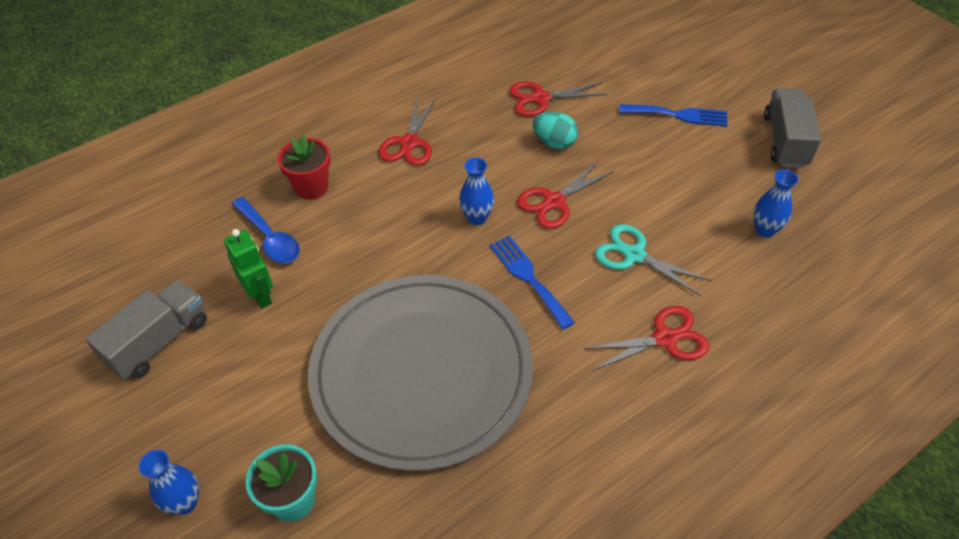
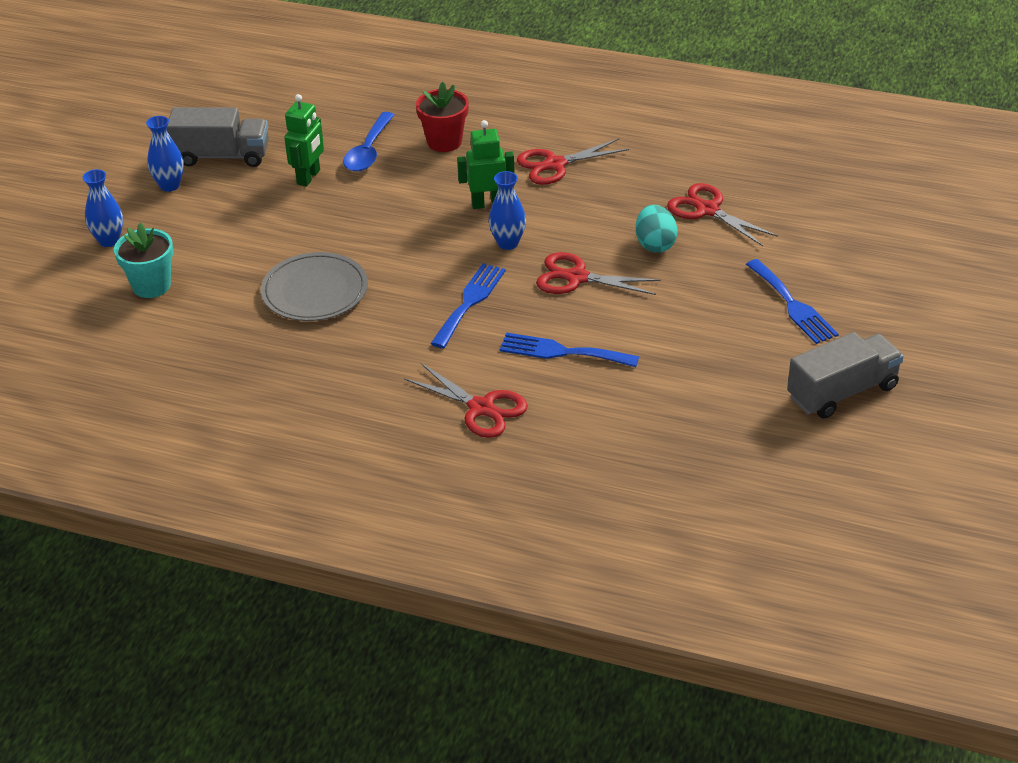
camera: 55 degrees right, 10 degrees down
(417, 203) = (487, 204): none -> green robot
(421, 372) = (315, 291): grey plate -> grey plate, size x0.50
(634, 255) = (562, 352): turquoise scissors -> blue fork
(765, 230) = (688, 422): blue vase -> blue vase (170, 185)

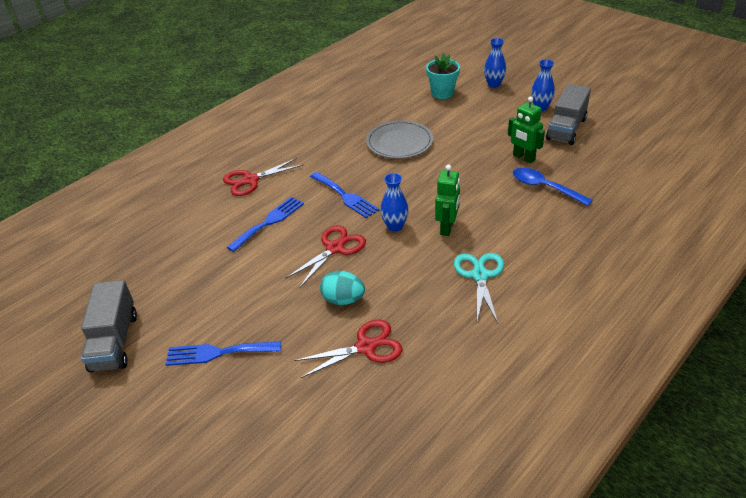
camera: 115 degrees right, 0 degrees up
(444, 142) = (540, 225): red flower pot -> none
(555, 165) = (480, 275): red scissors -> turquoise scissors

